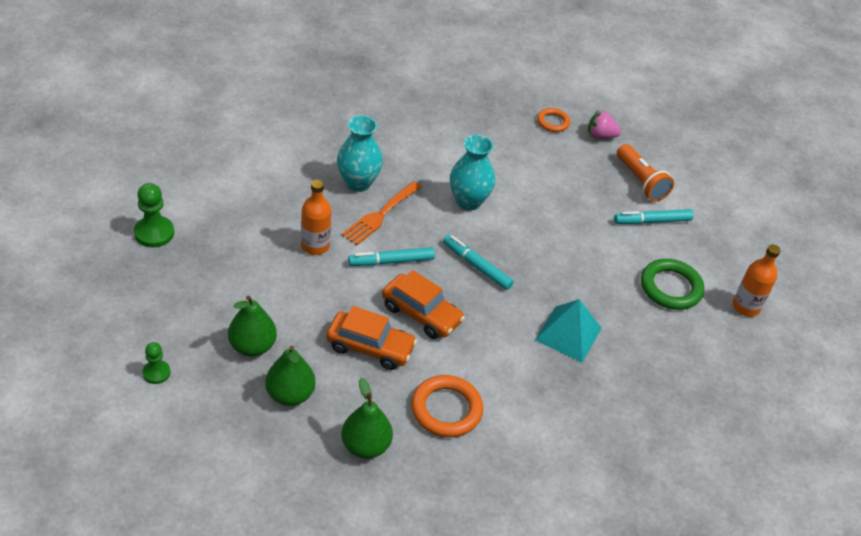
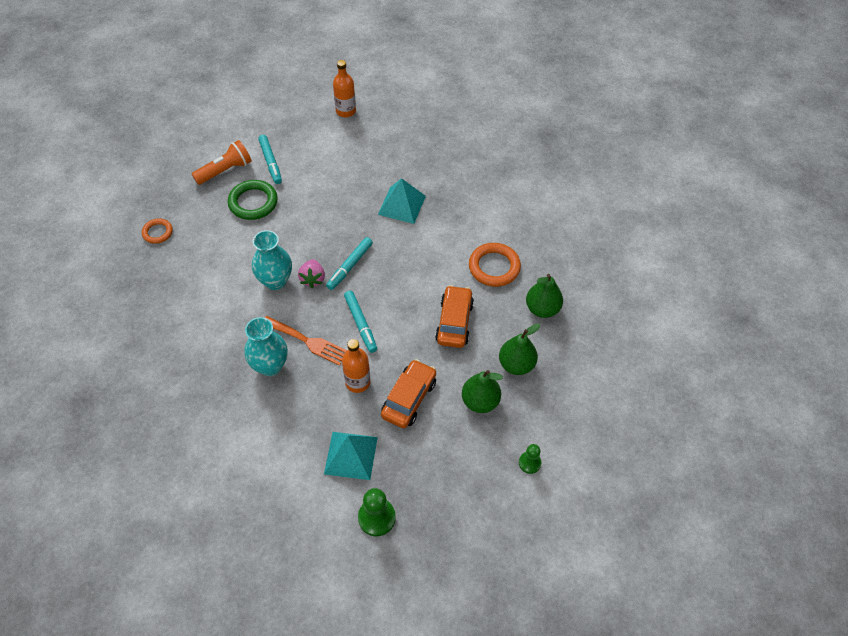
camera: 95 degrees left, 10 degrees up
(230, 226) = (351, 455): none -> turquoise pyramid
(421, 314) = (411, 295): orange car -> orange car (409, 398)
(600, 136) = (171, 199): pink strawberry -> pink strawberry (313, 279)
(670, 287) = (339, 150): green ring -> green ring (253, 202)

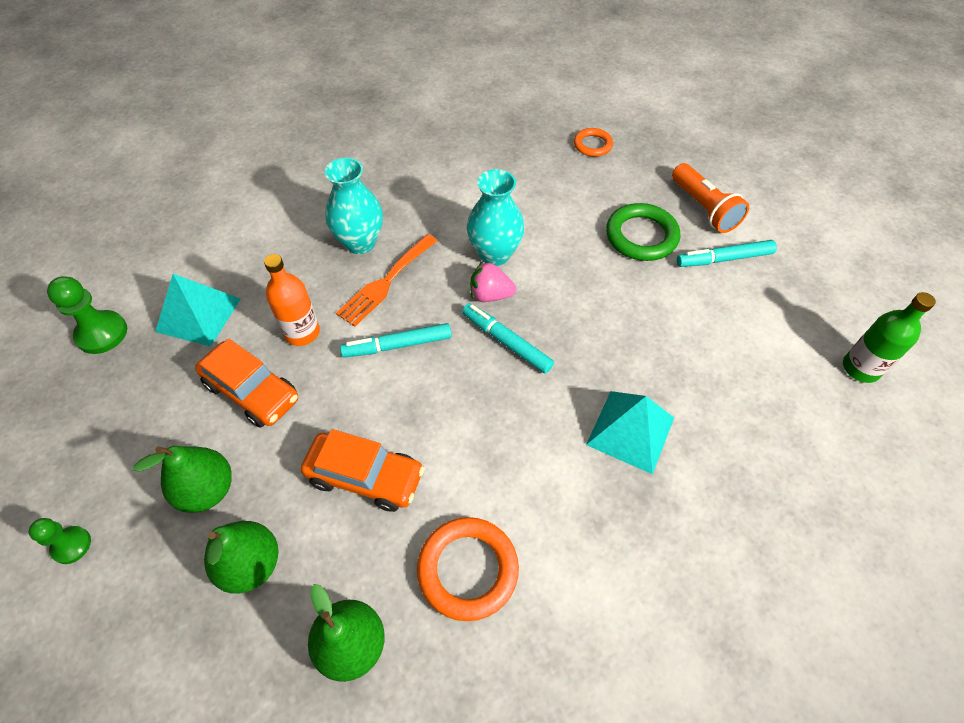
camera: 100 degrees right, 0 degrees up
(346, 111) = (860, 368): orange bottle -> green bottle

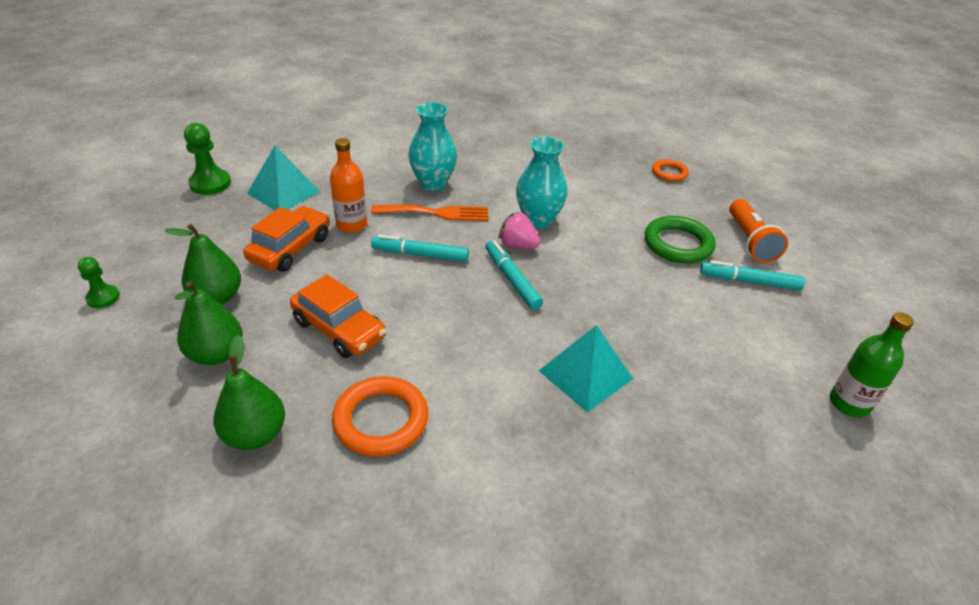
camera: 20 degrees right, 15 degrees down
(252, 391) = (290, 249): orange car -> orange car turned 120 degrees counterclockwise
(385, 282) = (436, 213): orange fork -> orange fork turned 150 degrees counterclockwise

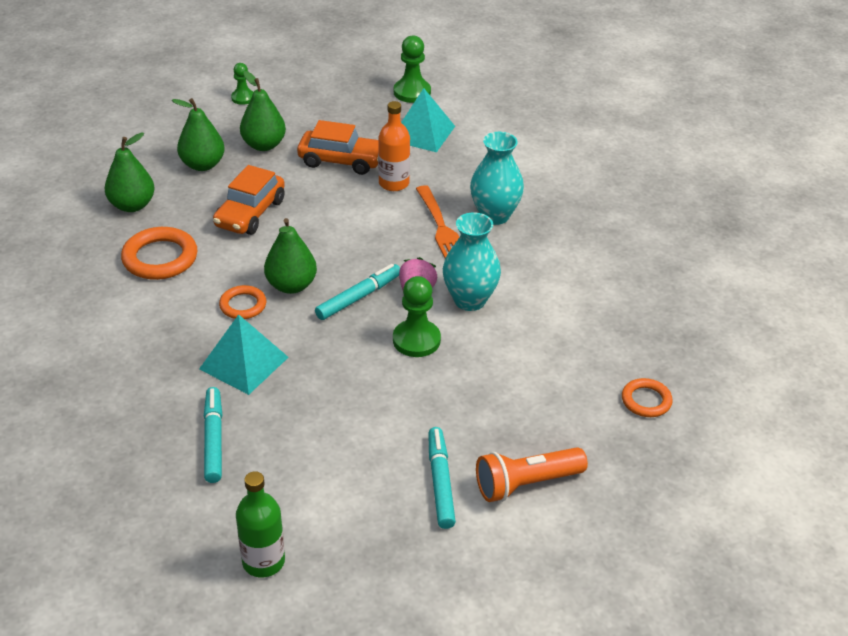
camera: 75 degrees right, 0 degrees up
(420, 254) = (369, 233): turquoise marker -> turquoise marker (214, 439)
(477, 320) = (291, 285): none -> green pear
(495, 360) = (243, 305): none -> orange ring
(580, 258) = (416, 340): none -> green pawn
(678, 244) = (484, 416): green ring -> none

